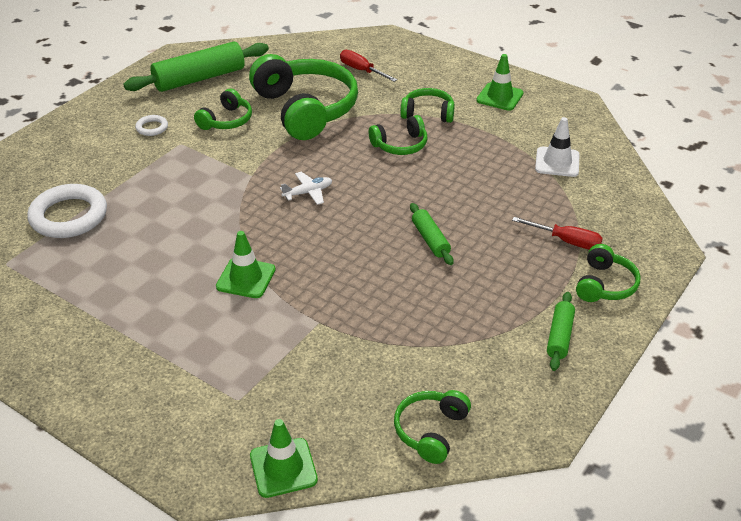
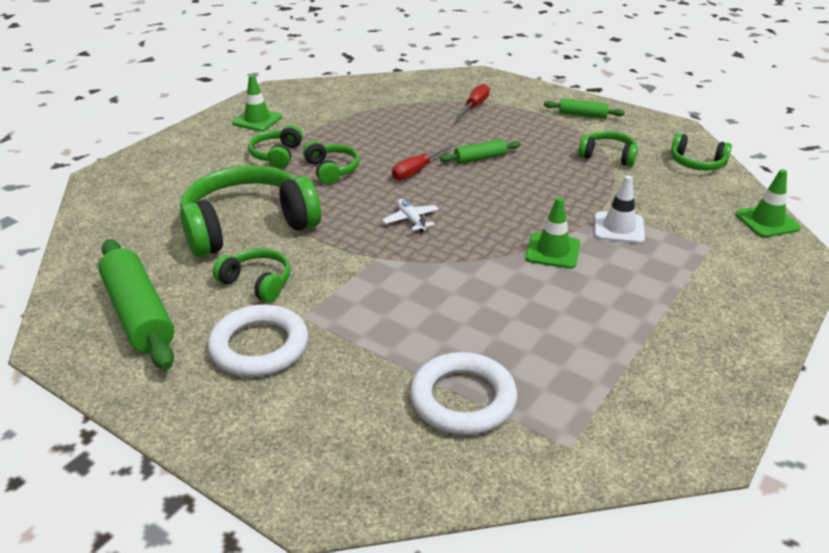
camera: 90 degrees left, 5 degrees down
(152, 128) = (259, 346): white ring -> white ring, size x2.13
(361, 70) = (174, 191): red screwdriver -> red screwdriver (416, 171)
(557, 162) = (369, 102): white traffic cone -> white traffic cone (619, 228)
(605, 285) = (523, 97): green headphones -> green headphones (608, 156)

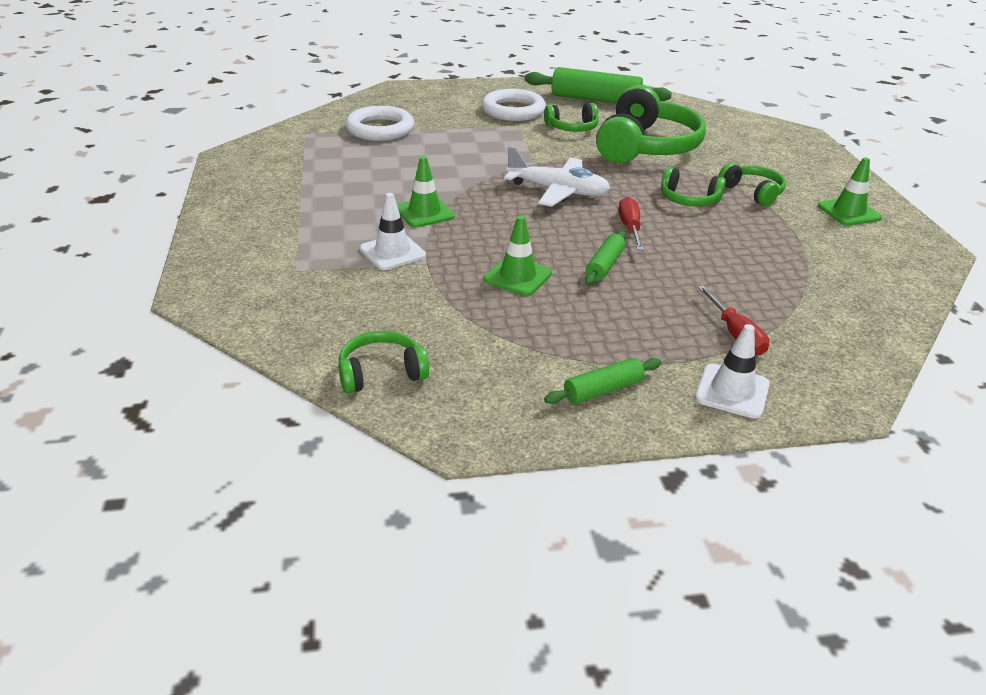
camera: 135 degrees right, 0 degrees up
(411, 220) = (558, 191): white plane -> white plane, size x1.89
(521, 93) = (732, 391): none -> white traffic cone
(608, 156) = (491, 332): green headphones -> none
(767, 221) = (251, 322): green traffic cone -> green traffic cone (517, 276)

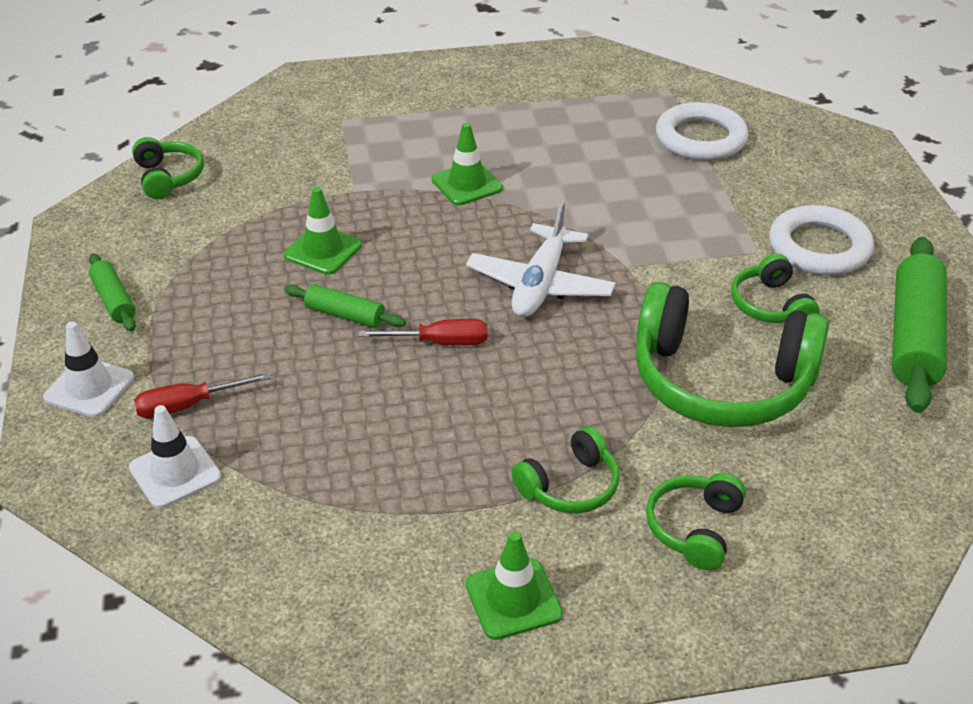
camera: 90 degrees right, 5 degrees up
(392, 252) = (375, 169): white traffic cone -> white traffic cone (175, 472)
(688, 199) = (532, 408): green headphones -> green headphones (694, 528)

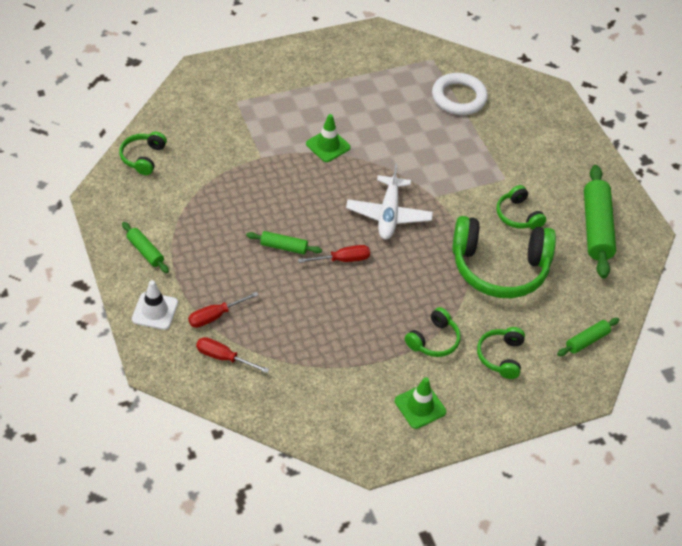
camera: 15 degrees left, 10 degrees up
(168, 177) = (143, 157): green headphones -> green headphones turned 135 degrees counterclockwise
(175, 472) = (223, 357): white traffic cone -> red screwdriver
(323, 250) = (256, 203): green traffic cone -> none
(819, 247) = (538, 172): white ring -> none
(872, 519) = (586, 341): none -> green rolling pin

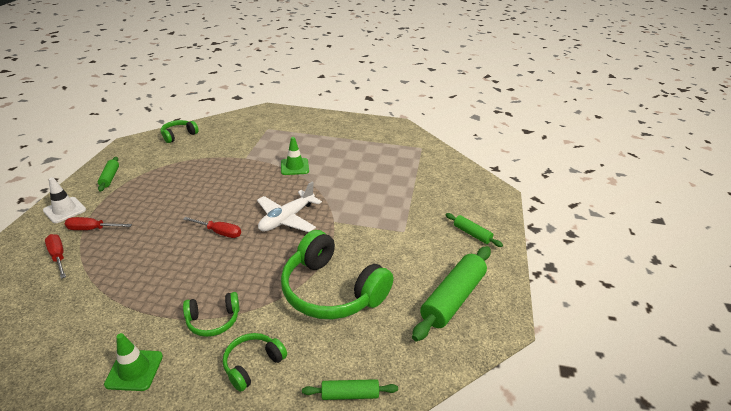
camera: 35 degrees right, 15 degrees down
(284, 247) = (191, 209): green rolling pin -> green rolling pin (472, 234)
(459, 97) = (419, 172): white ring -> none
(518, 215) = (388, 260): green headphones -> none

